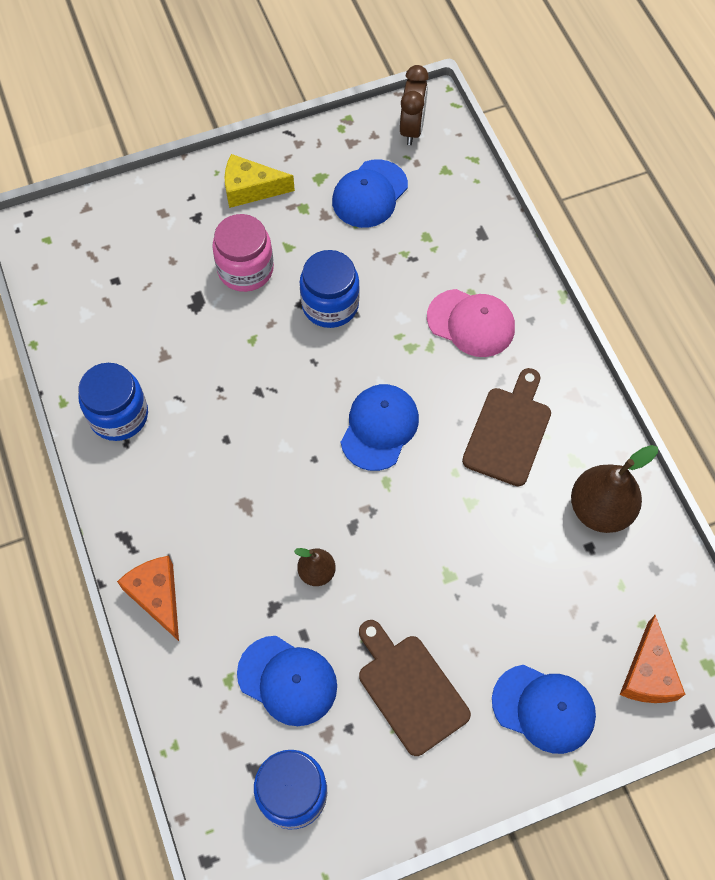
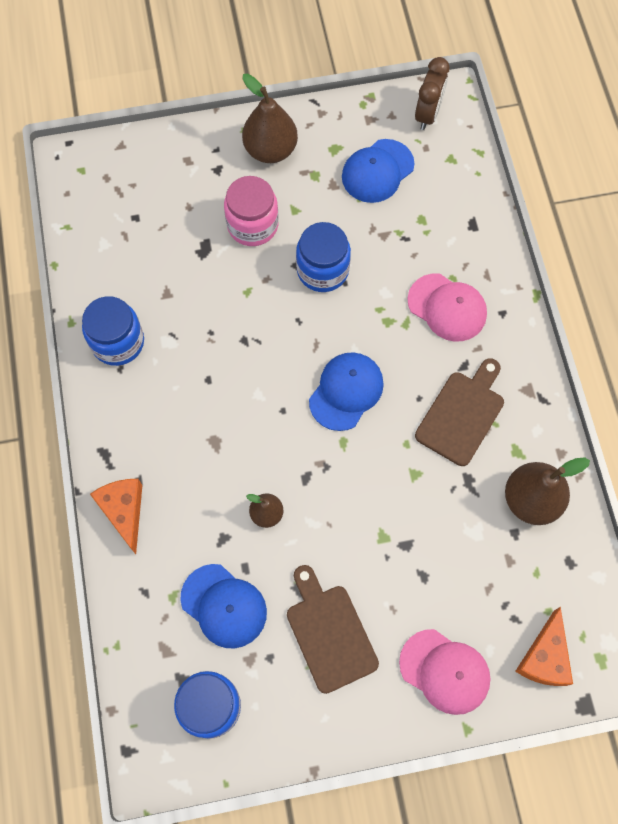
camera: 10 degrees right, 5 degrees up
(250, 189) = (270, 150): yellow cheese -> brown pear
(544, 708) = (445, 671): blue cap -> pink cap

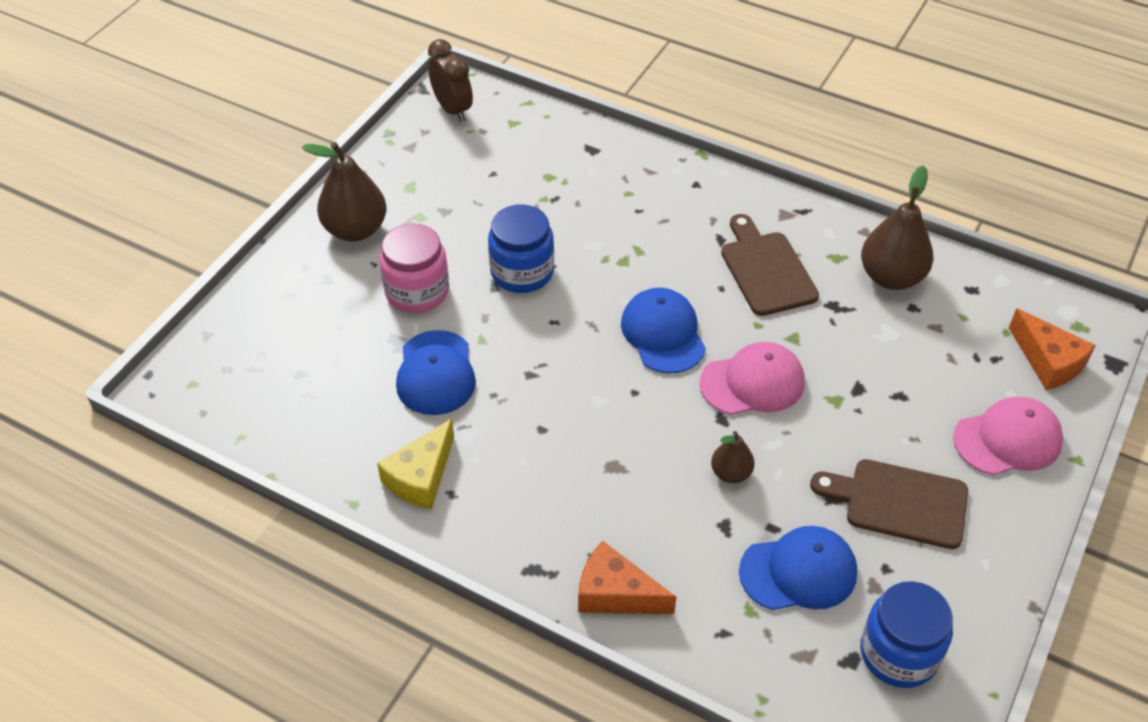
camera: 50 degrees left, 20 degrees down
(118, 342) = (421, 477): blue jar -> yellow cheese
(377, 171) = (467, 174): blue cap -> blue cap (436, 373)
(447, 307) = (653, 214): pink cap -> pink cap (753, 382)

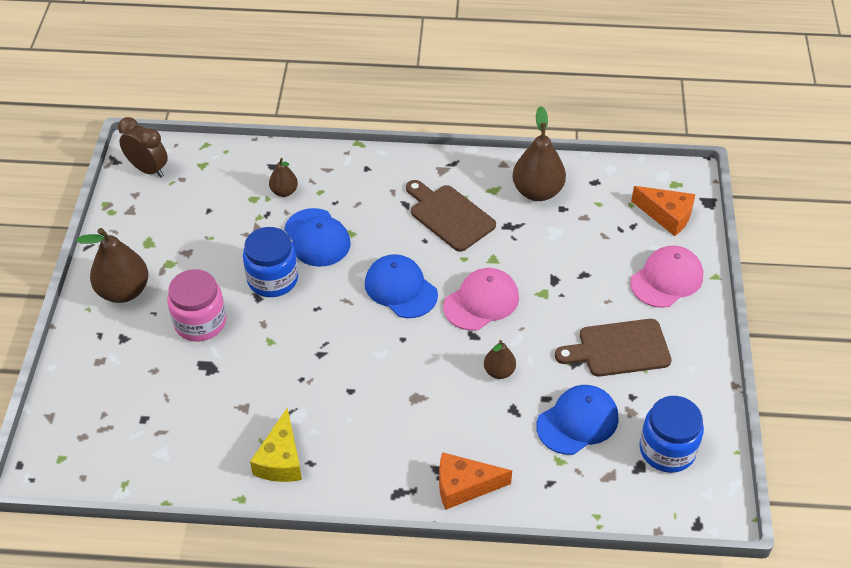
camera: 25 degrees left, 0 degrees up
(436, 373) = (249, 379): blue cap -> blue cap (317, 238)
(587, 180) = (284, 191): none -> brown pear

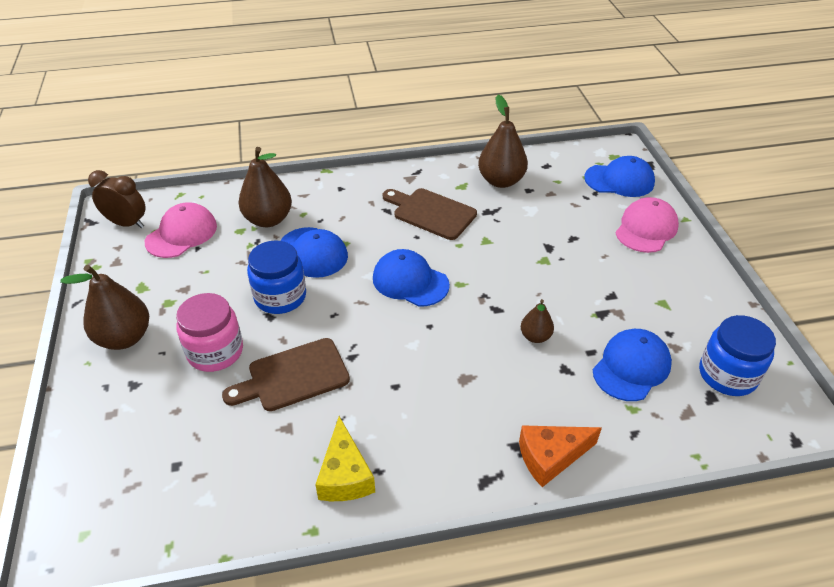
camera: 15 degrees left, 5 degrees down
(284, 191) = (268, 219): brown pear -> brown pear, size x1.84
(481, 301) = (491, 278): pink cap -> pink cap (182, 234)
(619, 349) = (636, 294): brown cutting board -> brown cutting board (293, 376)
(667, 216) = (619, 180): orange cheese -> blue cap

